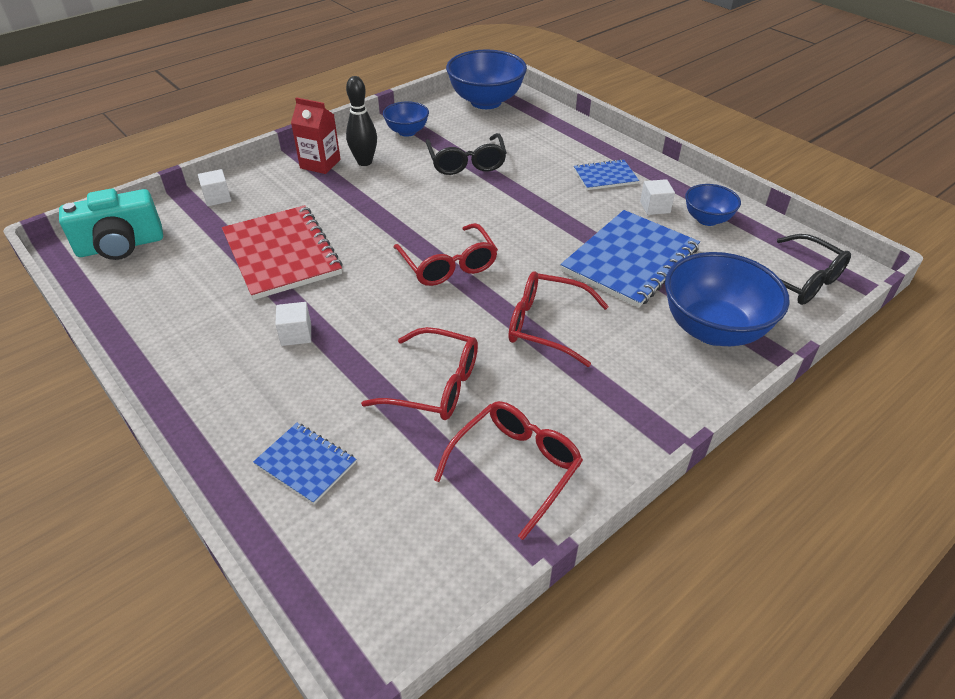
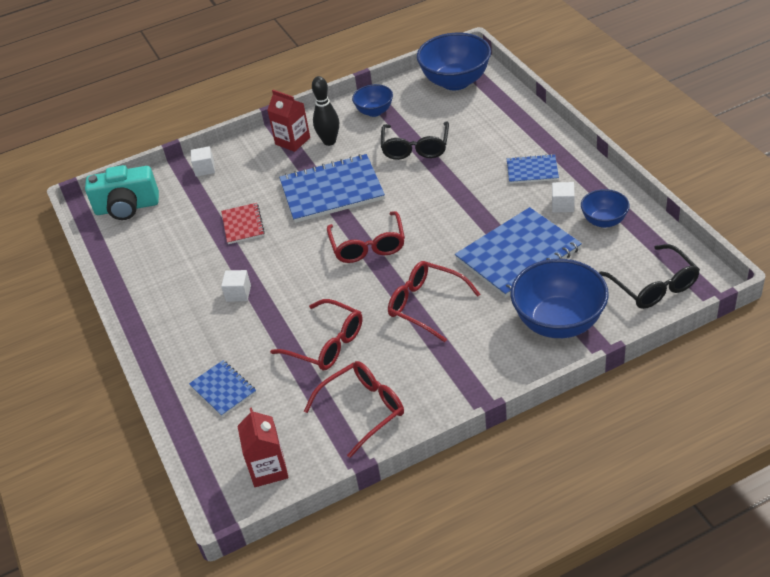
camera: 20 degrees right, 0 degrees up
(281, 254) = (242, 225): red notebook -> red notebook, size x0.52
(383, 210) = (332, 191): none -> blue notebook
(406, 575) = (268, 469): none -> red carton

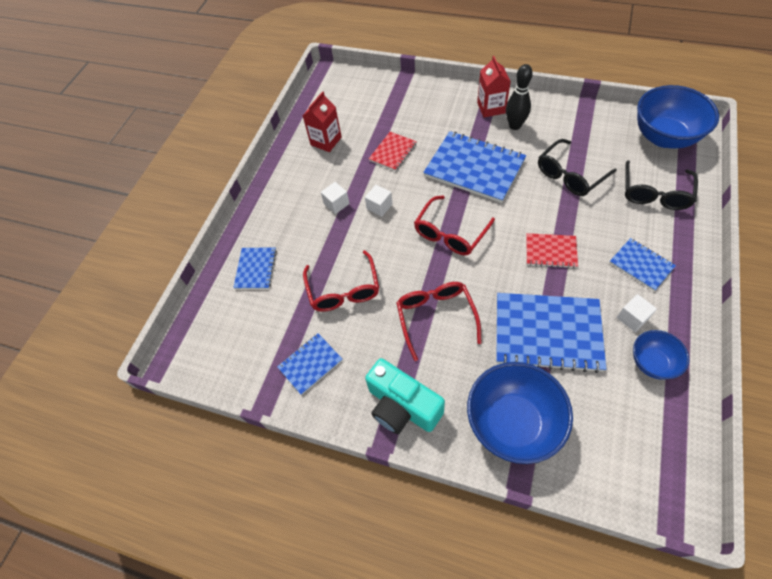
camera: 45 degrees right, 15 degrees up
(127, 207) = (344, 88): turquoise camera -> turquoise camera (402, 406)
(205, 169) = (415, 91): white cube -> white cube (379, 206)
(268, 469) = (217, 353): red carton -> red carton (326, 141)
(363, 409) = (310, 364): red glasses -> blue notebook
(374, 111) = (572, 122): blue bowl -> none
(460, 205) = (550, 251): none -> red notebook
(654, 286) = (628, 465): black glasses -> black glasses (654, 193)

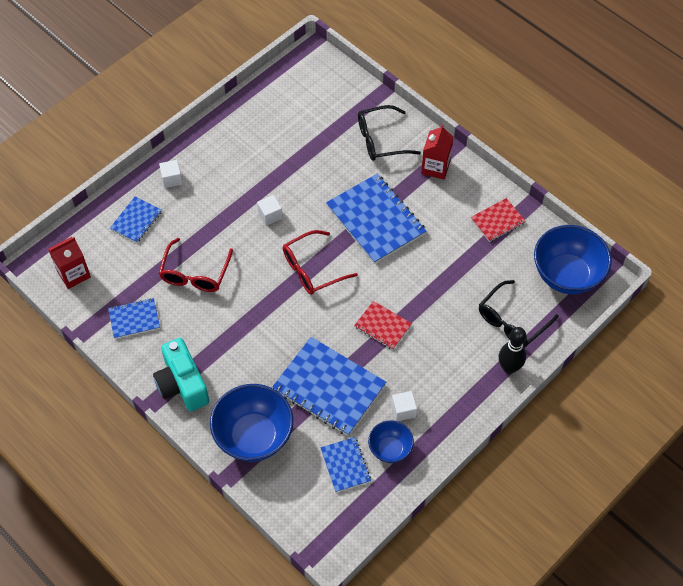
camera: 20 degrees right, 0 degrees up
(326, 141) = (264, 128): red carton -> red carton (73, 274)
(336, 204) = (236, 194): white cube -> white cube (172, 179)
(392, 152) = (316, 168): red notebook -> red notebook (497, 221)
(436, 317) = (252, 332): red glasses -> none
(515, 125) = (443, 196): black bowling pin -> black bowling pin (509, 368)
(570, 175) = (453, 268): black glasses -> black glasses (380, 140)
(641, 265) = (446, 374): blue notebook -> blue notebook (345, 465)

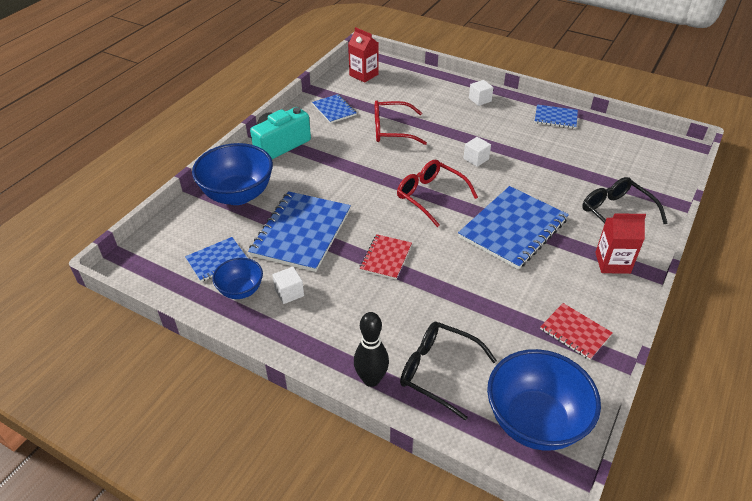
camera: 75 degrees right, 15 degrees down
(136, 220) = (428, 91): blue notebook -> blue notebook (555, 118)

